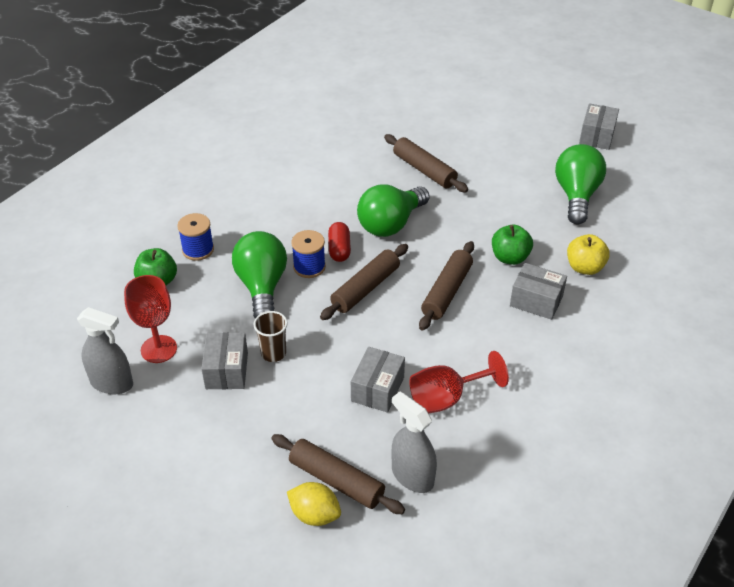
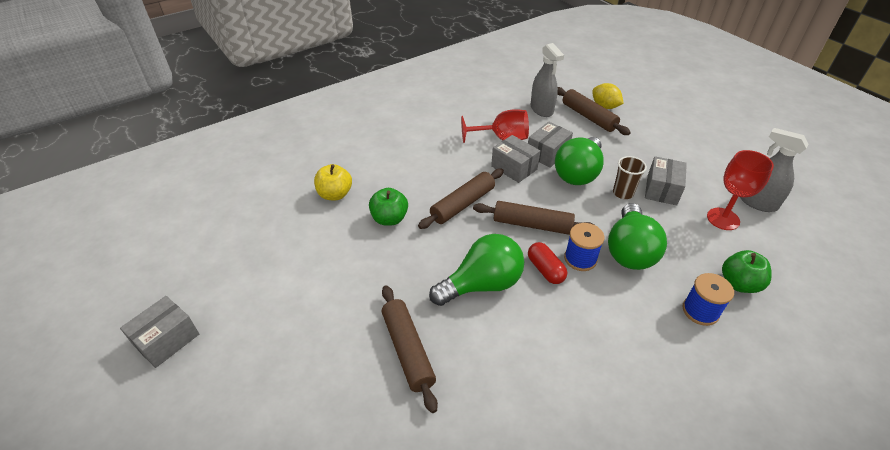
camera: 160 degrees left, 0 degrees up
(339, 249) = (545, 270): red capsule -> red capsule turned 45 degrees counterclockwise
(365, 288) = (532, 225): brown rolling pin -> brown rolling pin turned 45 degrees clockwise
(536, 301) = (396, 180): grey box -> grey box (514, 168)
(576, 195) = (273, 264): green light bulb -> green light bulb (578, 173)

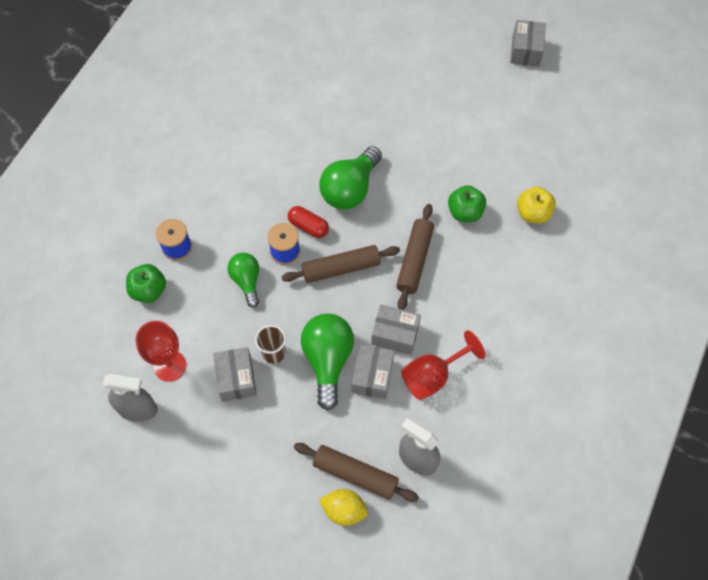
camera: 150 degrees right, 20 degrees up
(408, 350) = (370, 118): brown rolling pin -> none
(629, 251) = (246, 281): green light bulb -> green light bulb, size x0.62

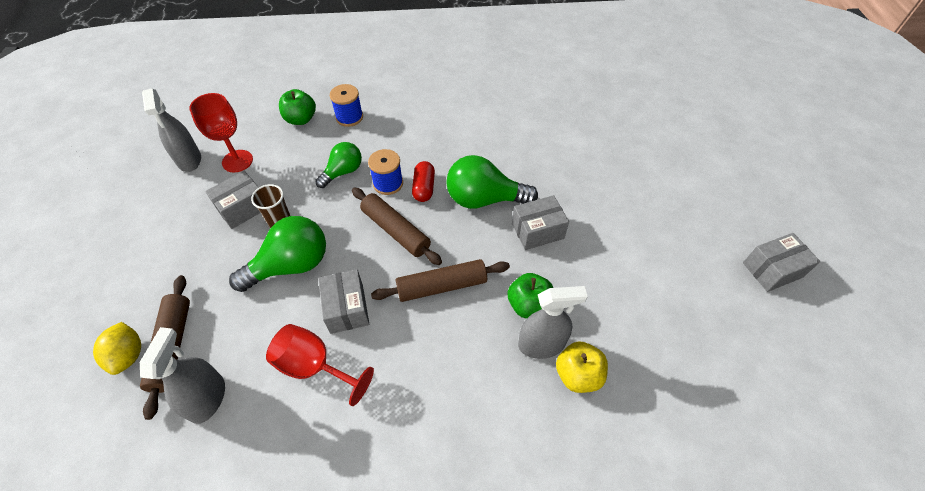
camera: 60 degrees right, 10 degrees down
(372, 376) = (290, 310): grey box -> grey box (537, 231)
(499, 222) = (541, 344): none -> grey spray bottle

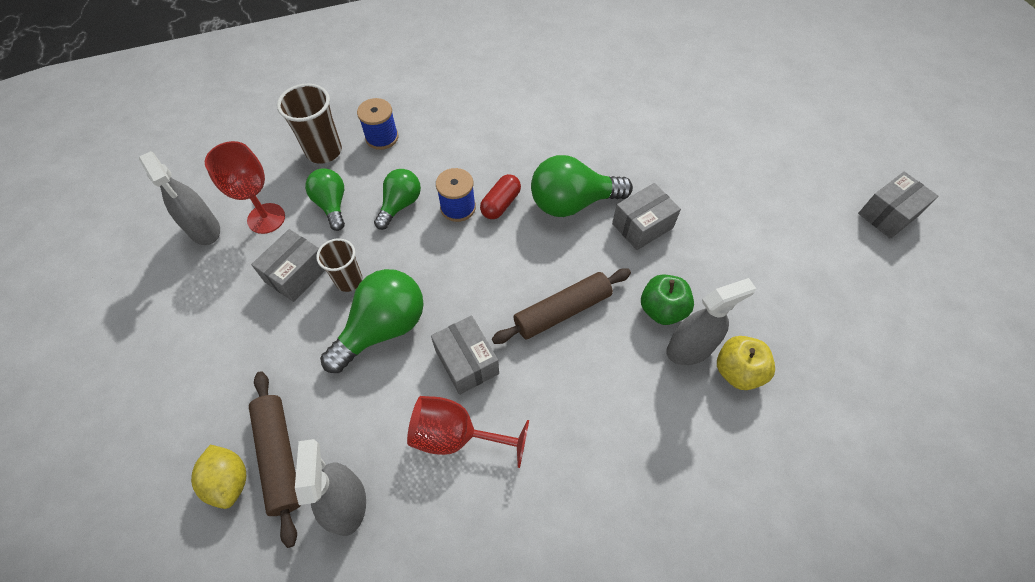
camera: 15 degrees left, 5 degrees up
(290, 161) = (332, 205): none -> green light bulb
(301, 119) = (324, 151): green apple -> brown cup
(396, 230) = (488, 260): brown rolling pin -> none
(424, 188) = (501, 204): red capsule -> red capsule turned 45 degrees clockwise

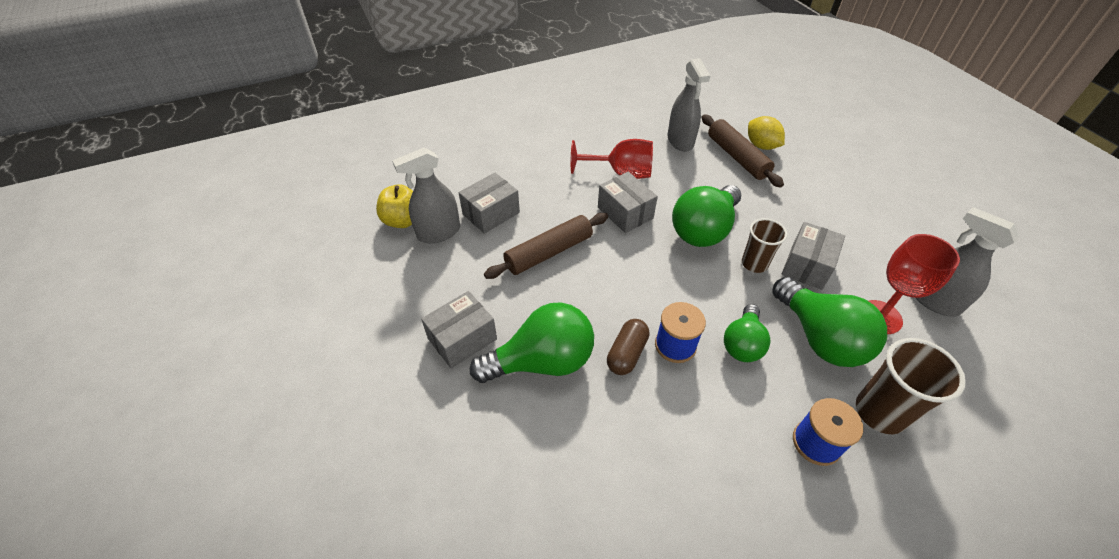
camera: 175 degrees right, 10 degrees down
(332, 205) = (819, 338): green light bulb -> green light bulb, size x1.61
(501, 204) = (626, 353): red capsule -> brown capsule
(662, 309) = (456, 259): green apple -> none
(888, 214) = (162, 375): grey box -> grey box (491, 213)

